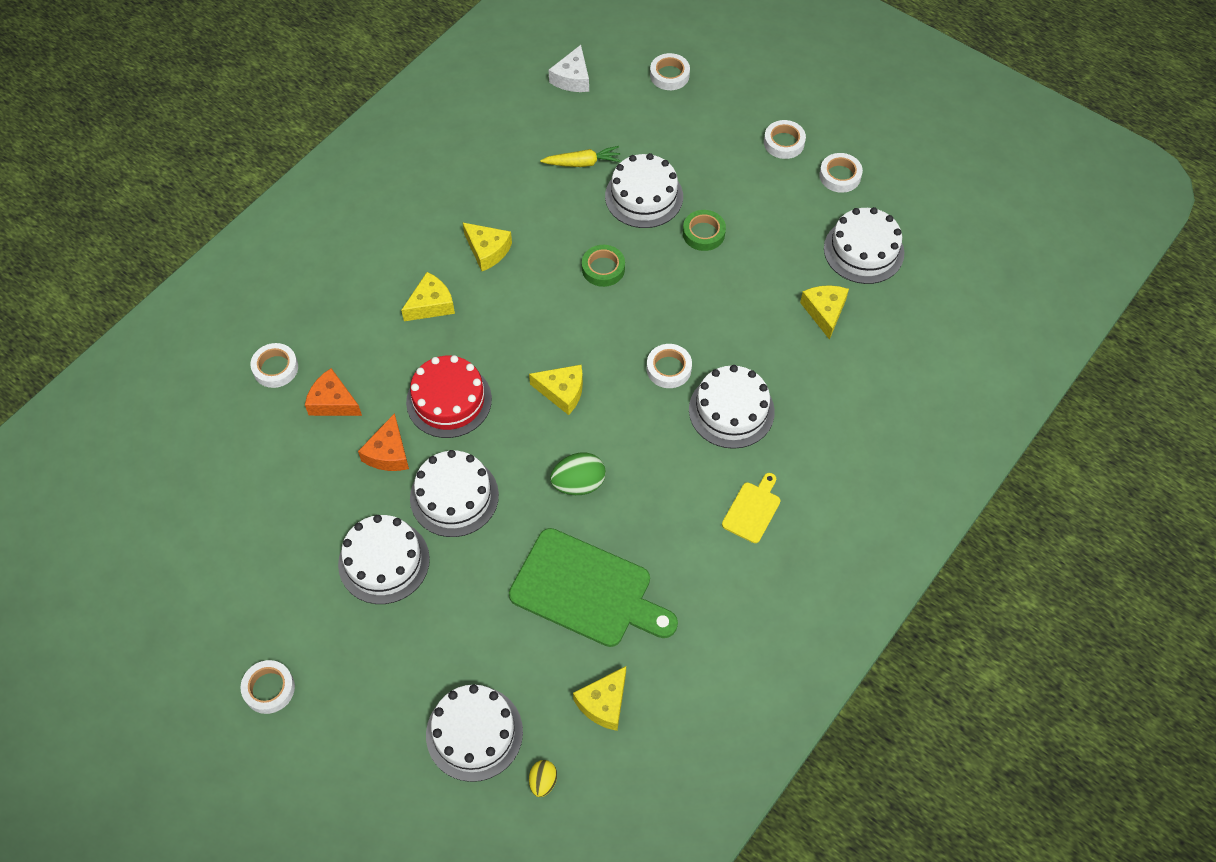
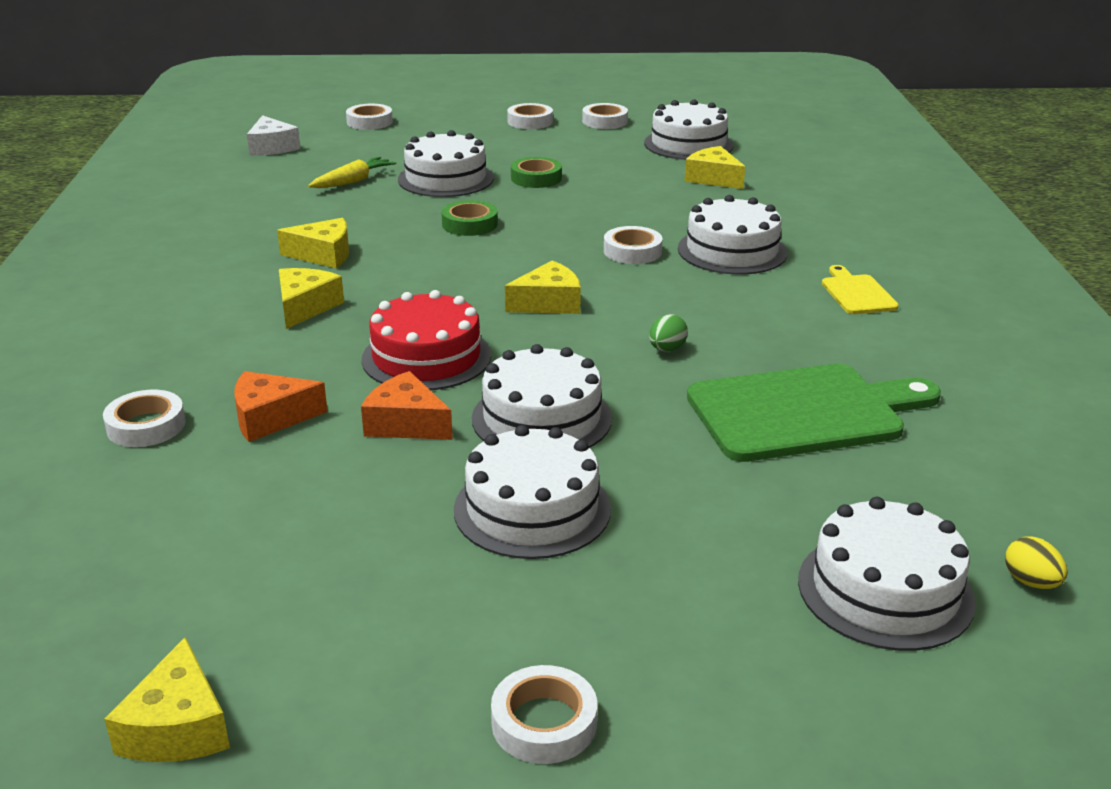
camera: 40 degrees left, 30 degrees down
(388, 453) = (406, 423): orange cheese -> orange cheese turned 150 degrees clockwise
(578, 484) = (667, 349): green egg -> green egg, size x0.59
(604, 703) = (970, 481): yellow cheese -> yellow cheese (178, 727)

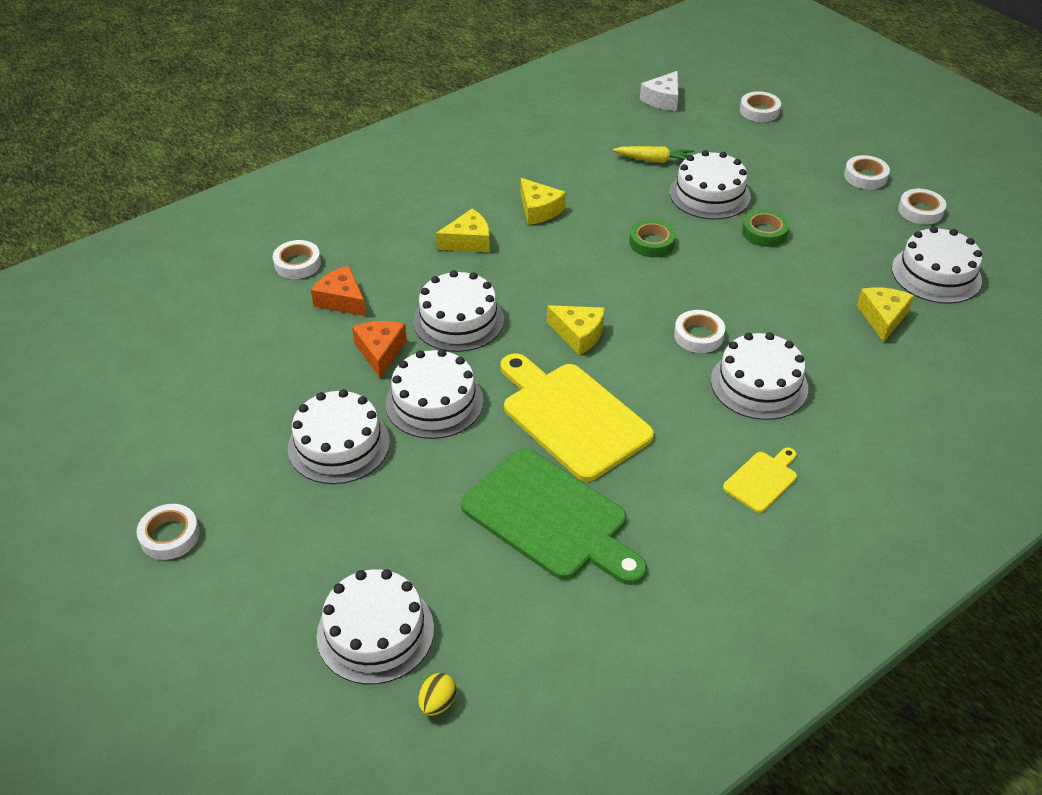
camera: 55 degrees right, 15 degrees up
(178, 727) = (93, 417): yellow cheese -> none
(426, 357) = (458, 320): red cake -> white cake
(667, 349) = (571, 417): green egg -> yellow cutting board

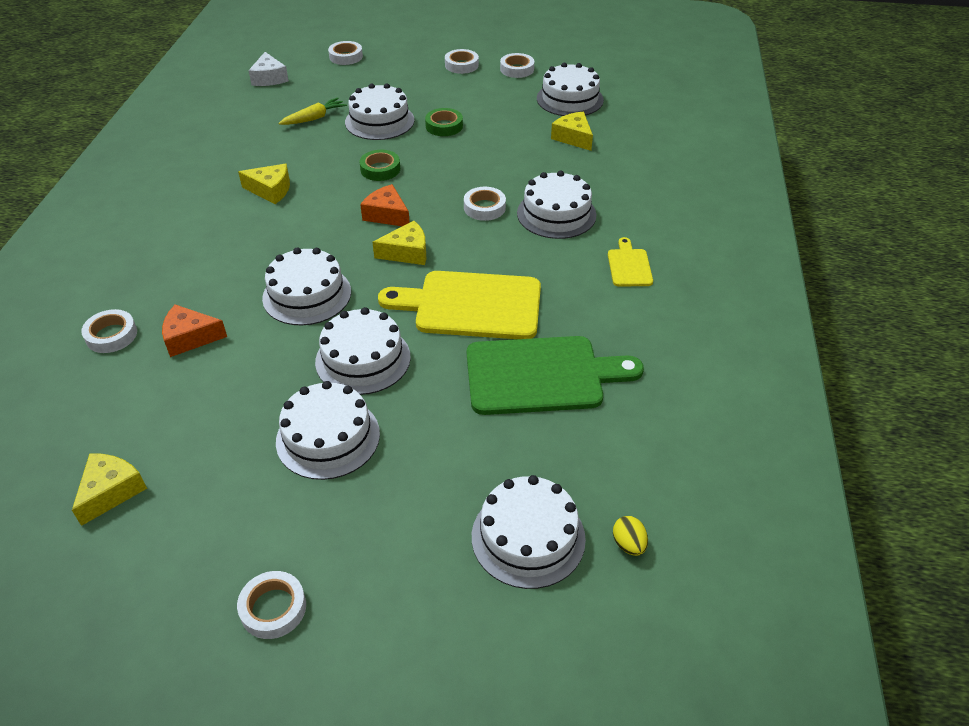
camera: 45 degrees left, 0 degrees up
(380, 352) = (273, 353): orange cheese -> orange cheese (387, 215)
(468, 241) = (243, 239): yellow cheese -> yellow cheese (111, 491)

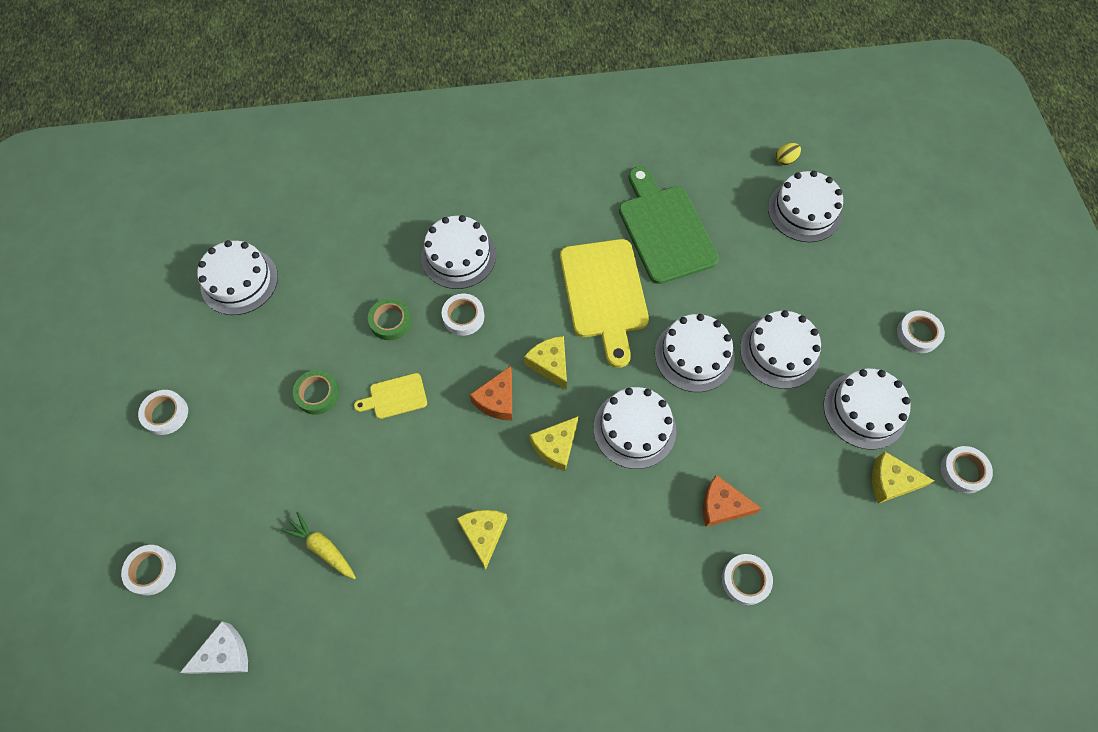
camera: 105 degrees left, 20 degrees up
(190, 338) = (722, 506): orange cheese -> orange cheese turned 120 degrees clockwise
(379, 121) = (317, 468): white cake -> white cake (864, 410)
(380, 169) = (418, 433): green tape -> green tape (390, 321)
(517, 69) = (172, 349): white tape -> white tape (963, 471)
(573, 138) = (321, 264): yellow cheese -> yellow cheese (556, 446)
(629, 266) = (518, 192): yellow cutting board -> yellow cutting board (395, 397)

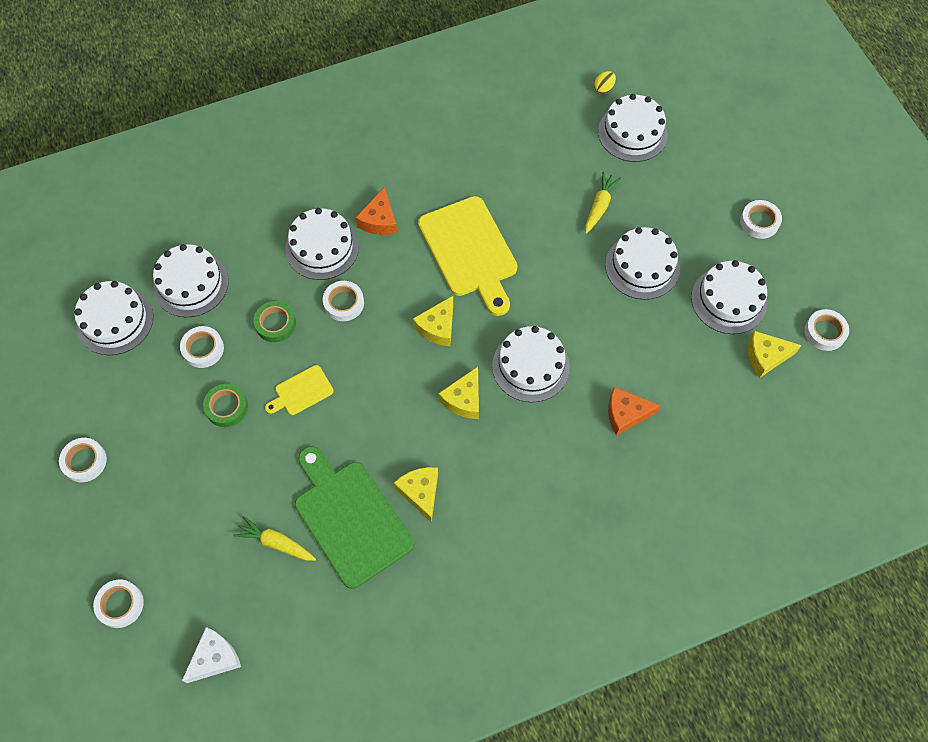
camera: 15 degrees left, 0 degrees up
(497, 400) = (398, 371): orange cheese -> orange cheese (379, 220)
(550, 364) = (438, 327): yellow cheese -> yellow cheese turned 105 degrees counterclockwise
(664, 230) = (509, 179): green cutting board -> green cutting board (350, 518)
(694, 355) = (567, 288): white cake -> white cake (191, 284)
(745, 580) = (662, 472): white tape -> white tape (203, 349)
(750, 278) = (599, 206): none -> yellow carrot

